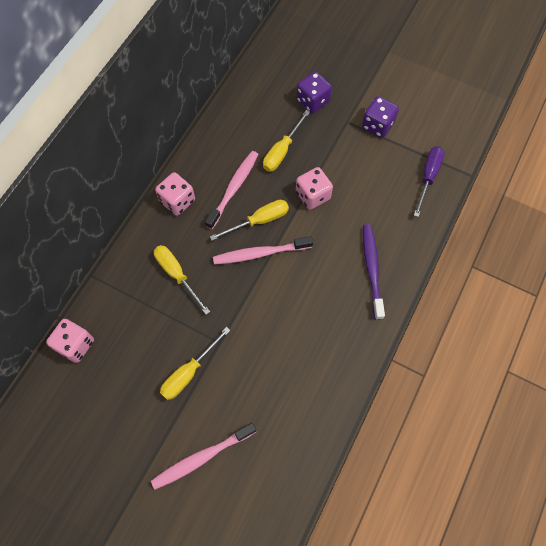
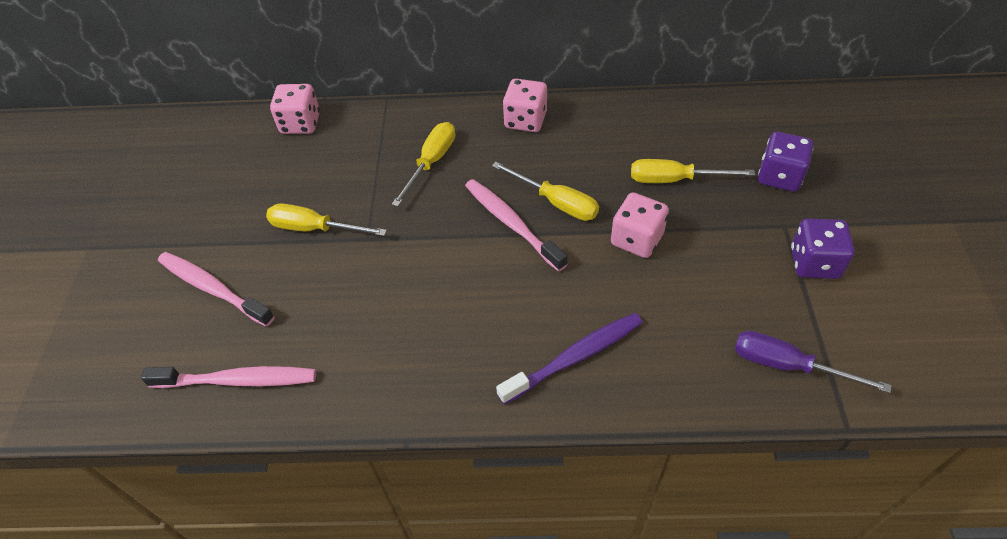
camera: 65 degrees right, 15 degrees down
(233, 188) = (582, 159): pink toothbrush -> pink toothbrush (238, 380)
(428, 177) = (787, 365): purple screwdriver -> purple screwdriver turned 150 degrees counterclockwise

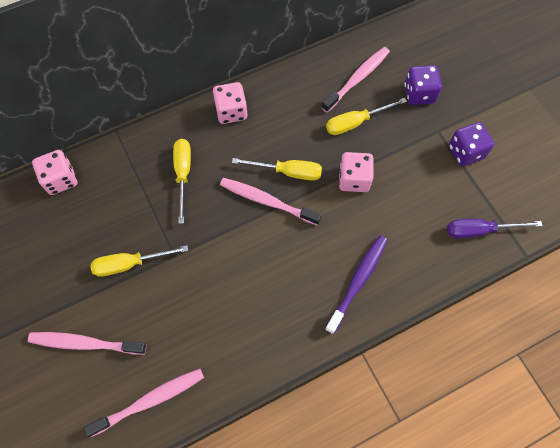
camera: 30 degrees left, 15 degrees up
(702, 135) = (357, 79): none -> pink toothbrush

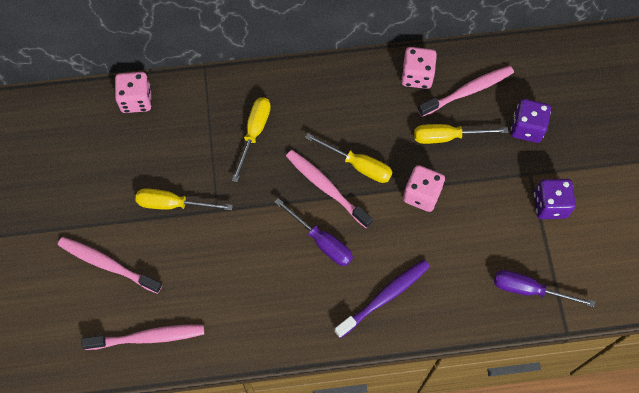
camera: 20 degrees right, 0 degrees up
(231, 111) = (325, 84): pink dice -> pink dice (417, 76)
(281, 251) = (322, 241): none -> purple screwdriver

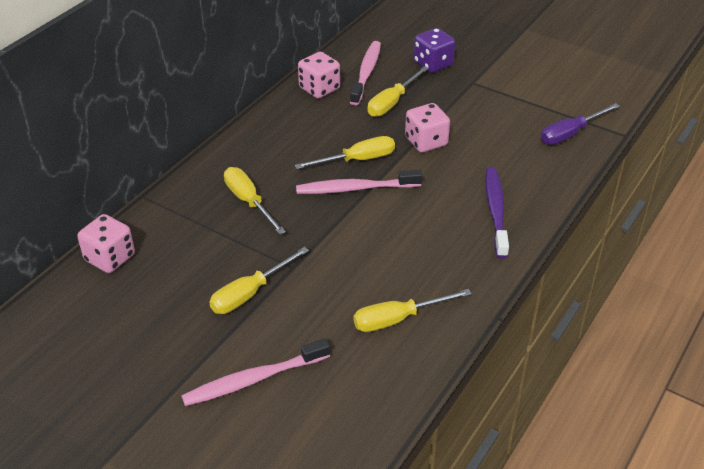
camera: 50 degrees left, 25 degrees down
(148, 337) = (368, 393): pink toothbrush -> none
(223, 309) = (398, 319): none -> yellow screwdriver
(322, 241) = (402, 219): purple screwdriver -> none
(550, 205) = (510, 87): purple dice -> none

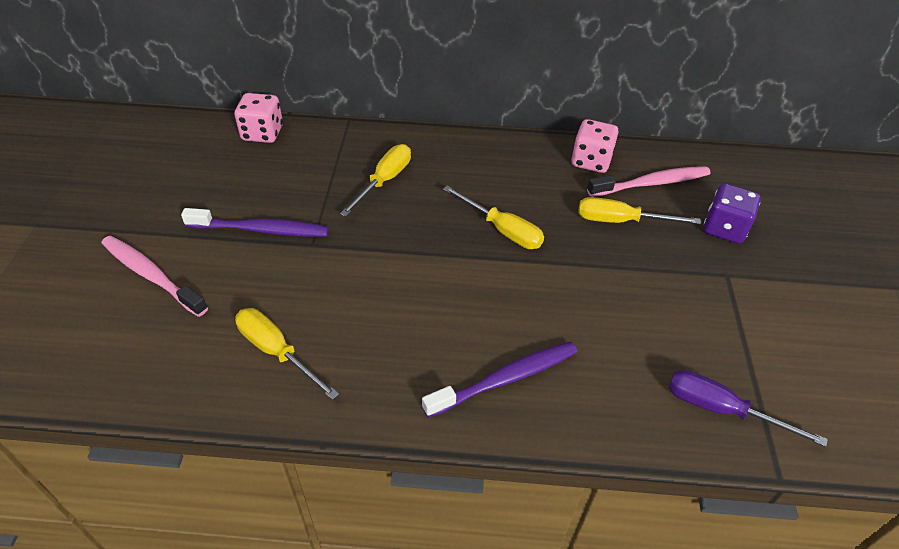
camera: 60 degrees right, 5 degrees up
(250, 293) = (261, 230): yellow screwdriver -> purple toothbrush
(355, 189) = (456, 245): pink toothbrush -> none
(426, 142) = (578, 272): pink dice -> none

